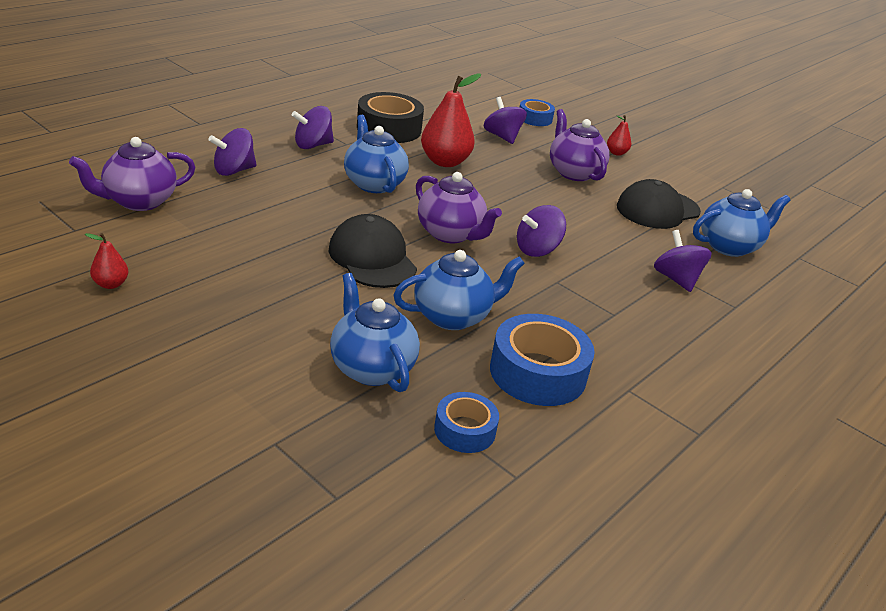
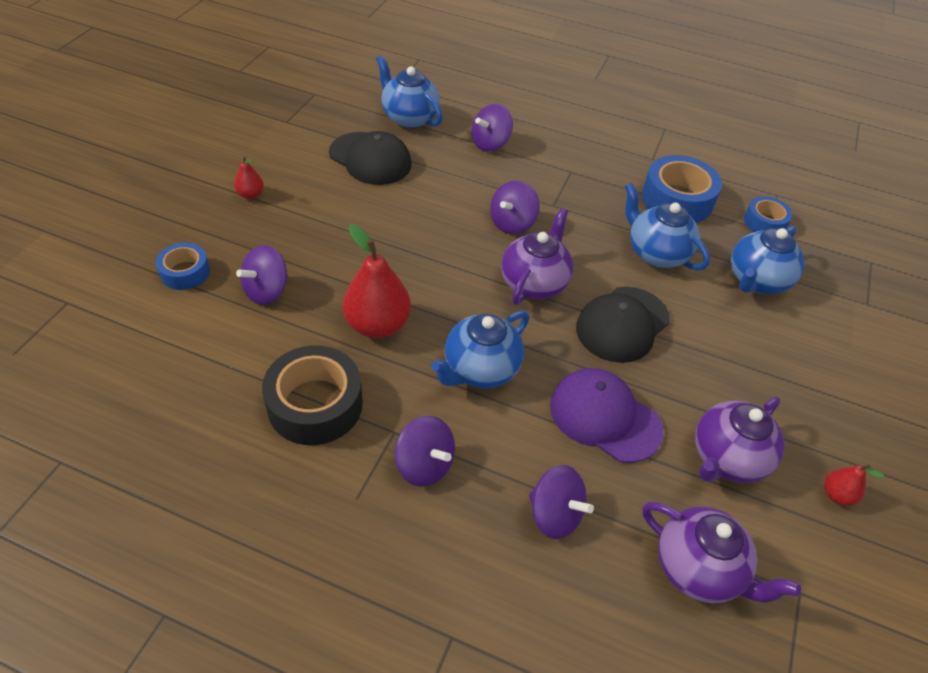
camera: 110 degrees left, 15 degrees up
(287, 214) = (604, 417): none -> purple cap
(537, 250) = (512, 223): purple spinning top -> purple spinning top turned 90 degrees clockwise
(573, 172) = (328, 220): purple teapot -> purple teapot (727, 459)

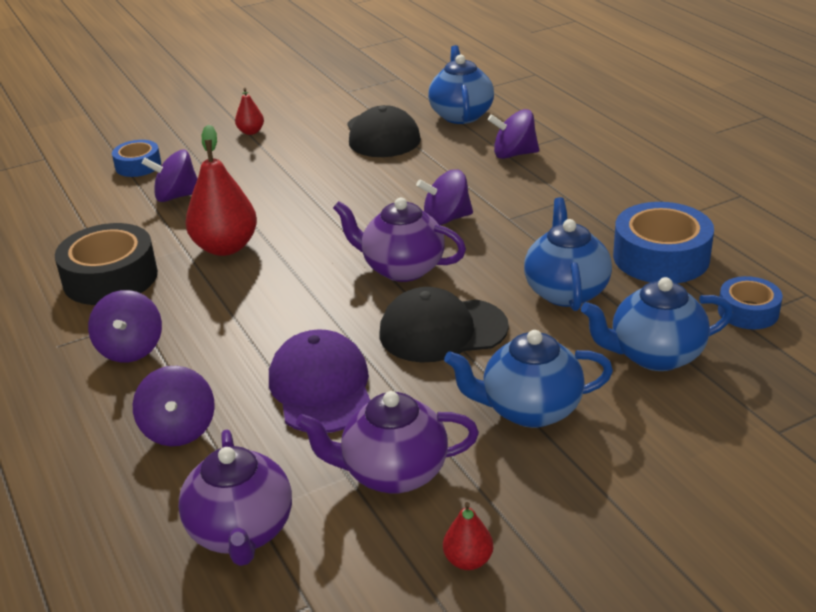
camera: 45 degrees right, 15 degrees down
(480, 370) = (262, 309): blue teapot -> blue teapot (529, 410)
(534, 283) = (401, 268): purple teapot -> purple teapot turned 135 degrees counterclockwise

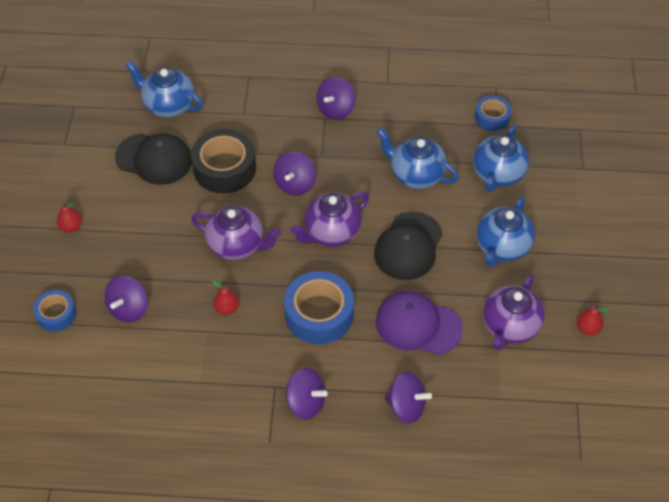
camera: 60 degrees left, 20 degrees up
(110, 278) = (209, 386): black tape -> black tape (224, 168)
(225, 247) = (227, 308): red pear -> red pear, size x0.49
(241, 532) = (510, 410): purple teapot -> purple teapot (237, 245)
(514, 154) = (248, 110): purple spinning top -> purple spinning top (335, 109)
(661, 257) = (418, 118): blue tape -> blue tape (319, 314)

